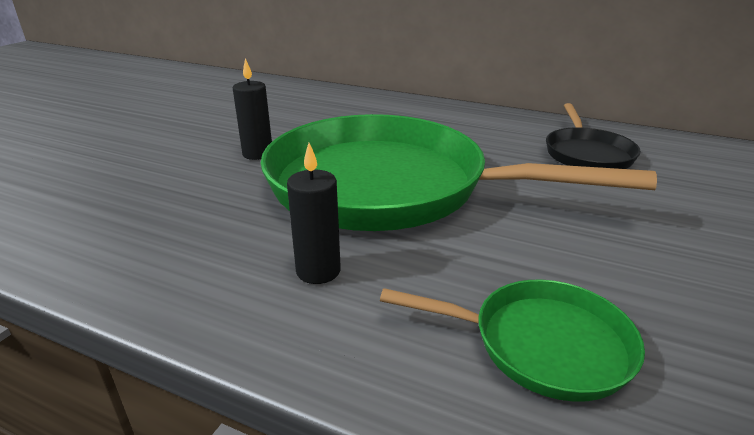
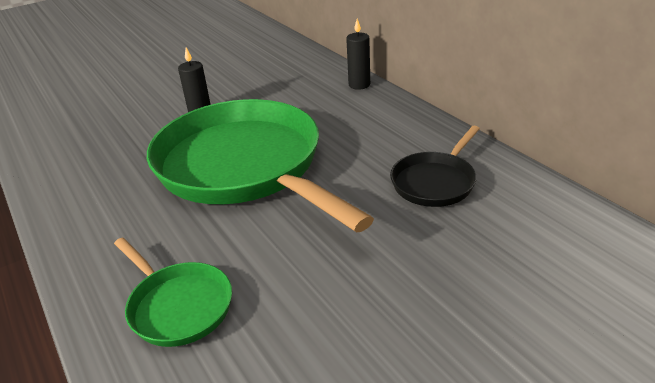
camera: 35 degrees right, 5 degrees up
(318, 271) = (131, 214): black candle -> black candle (359, 85)

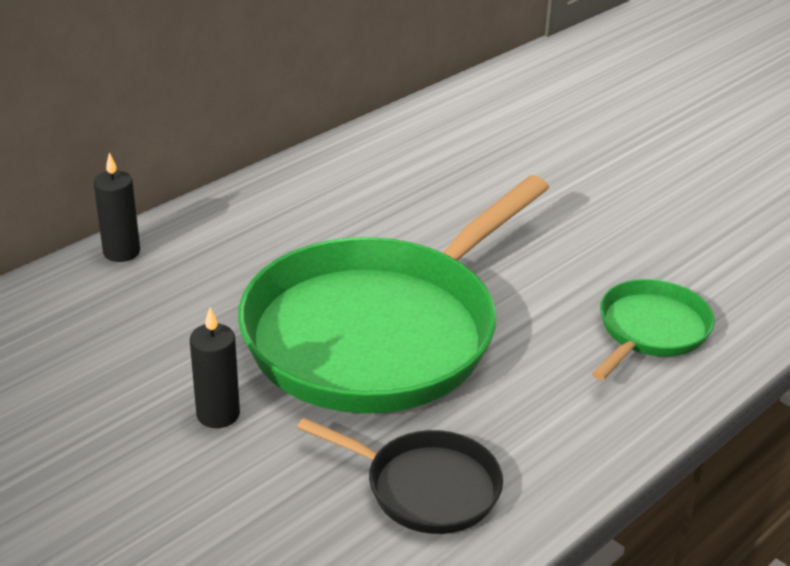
camera: 105 degrees left, 0 degrees up
(435, 182) = (389, 185): black pan -> black pan (425, 487)

